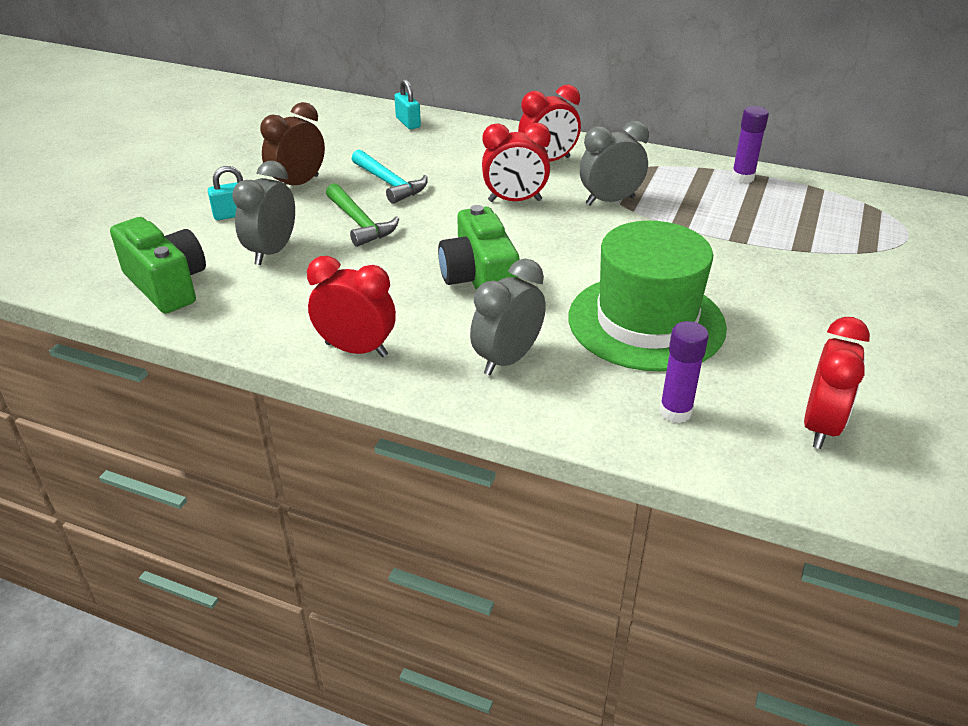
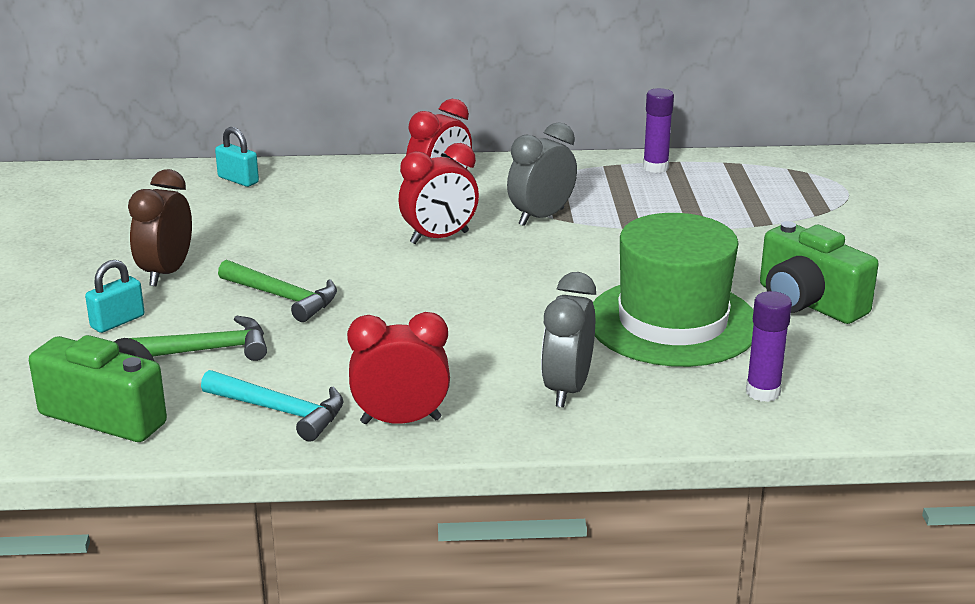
camera: 25 degrees left, 10 degrees down
(272, 252) = (206, 350): grey clock -> green hammer
(390, 184) = (279, 249): turquoise hammer -> turquoise hammer (281, 411)
(479, 280) = (471, 323): green camera -> green camera (808, 303)
(820, 426) = (894, 370): red clock -> none

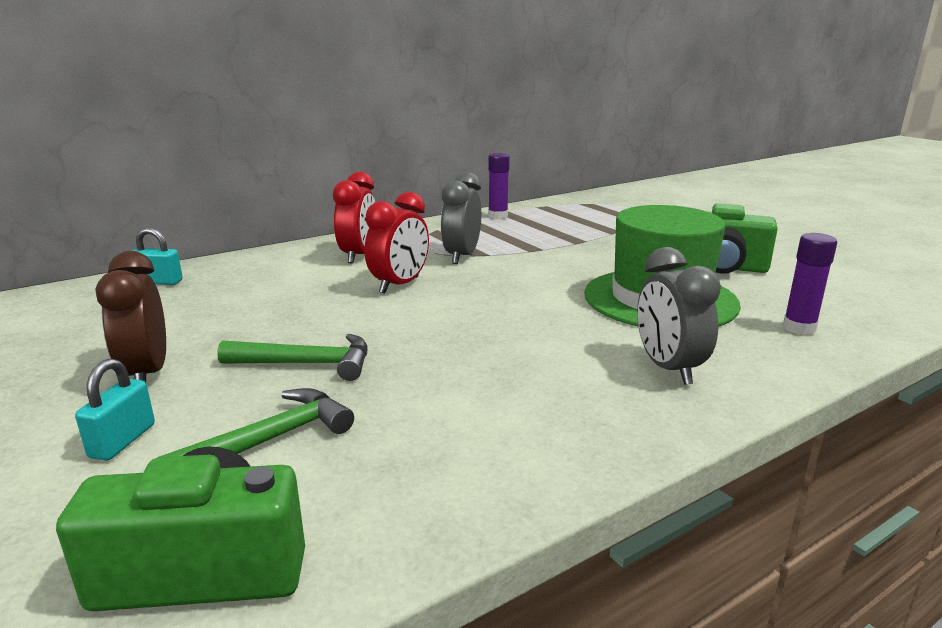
camera: 30 degrees left, 5 degrees down
(281, 411) = (435, 480): turquoise hammer -> none
(401, 421) = (572, 446): red clock -> none

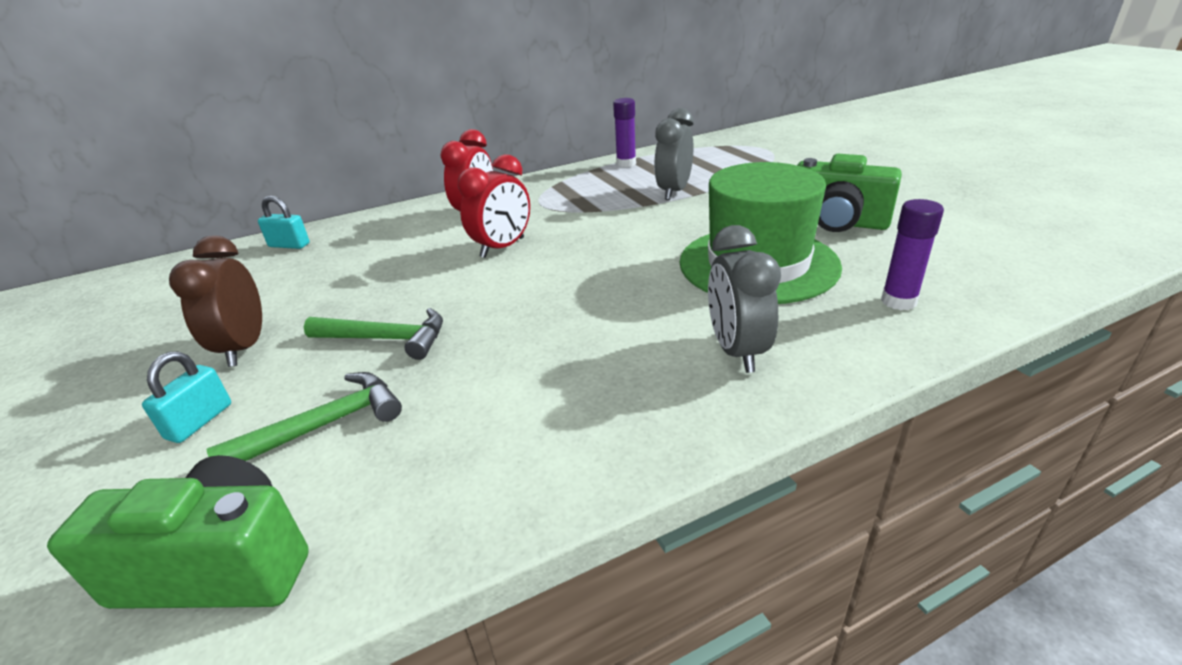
camera: 10 degrees right, 10 degrees up
(461, 256) = (574, 213): grey clock -> grey clock (674, 192)

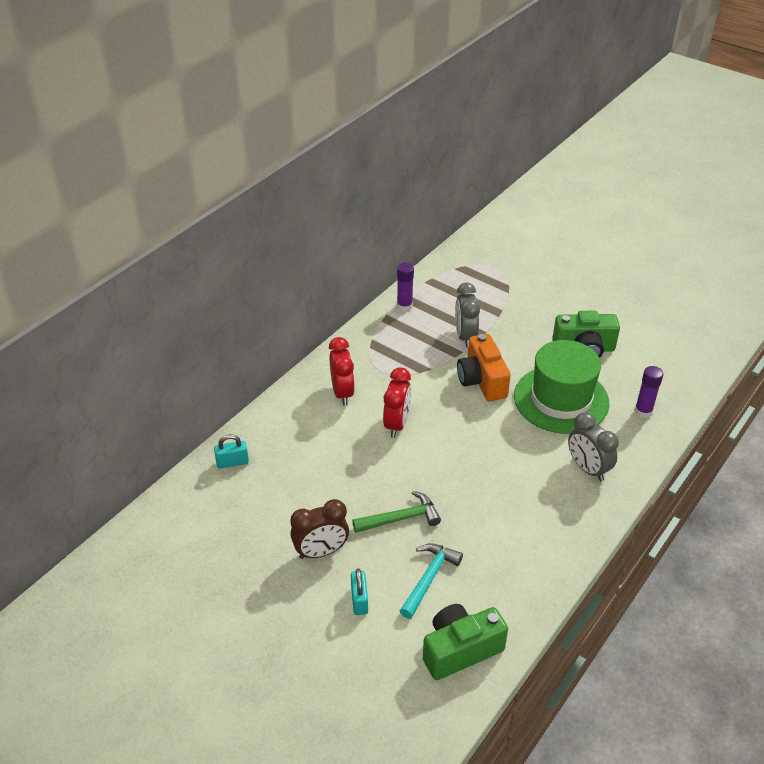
camera: 30 degrees left, 10 degrees up
(244, 348) = (321, 551): brown clock -> brown clock turned 75 degrees counterclockwise
(325, 425) = (429, 578): green hammer -> turquoise hammer
(656, 229) = (482, 381): none -> orange camera

